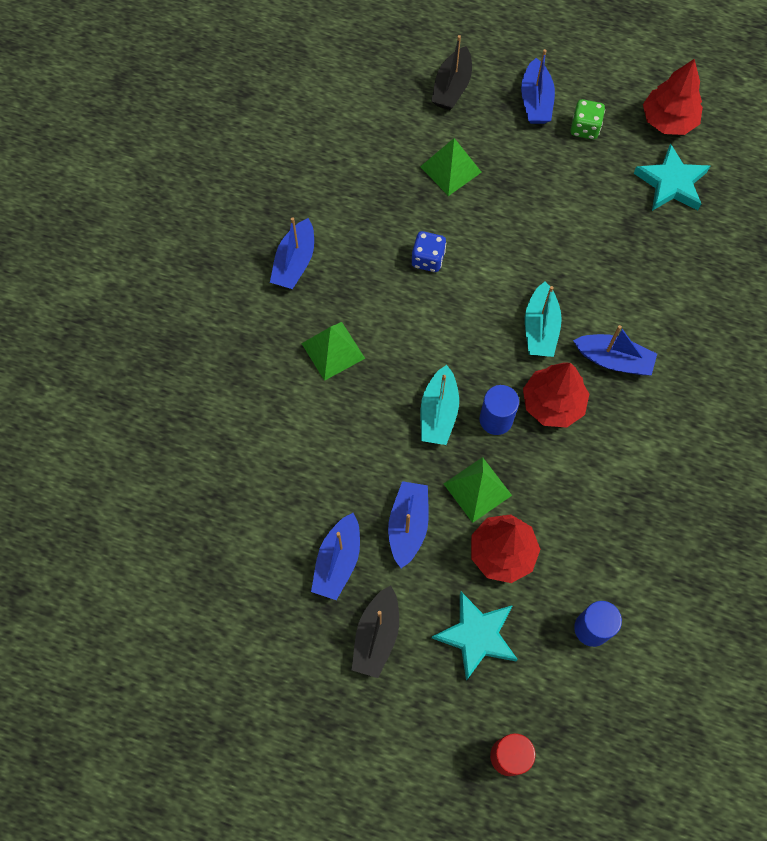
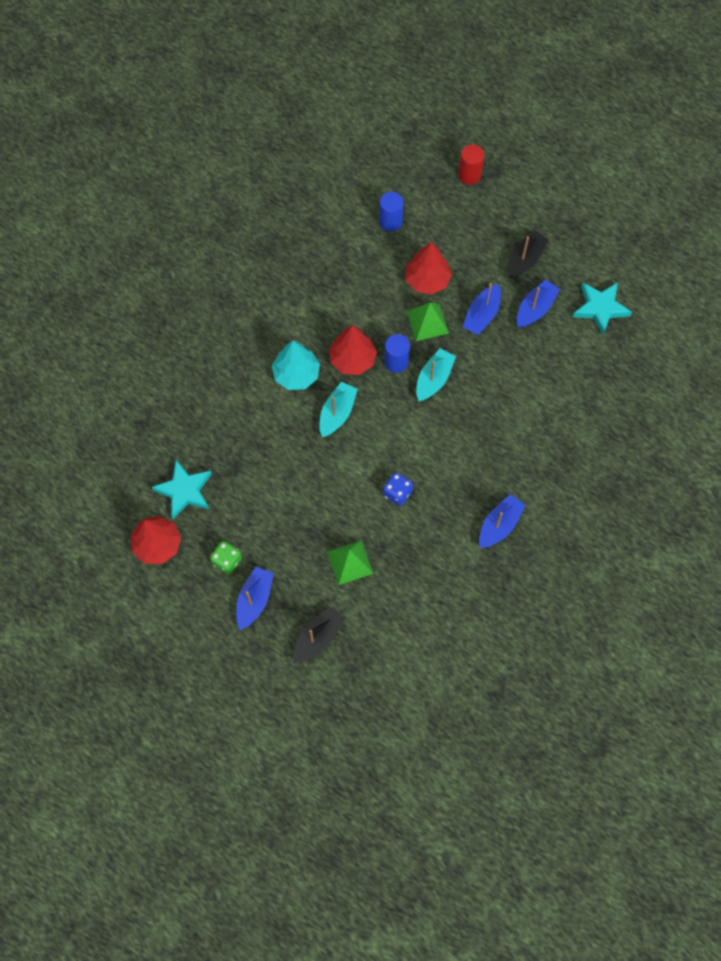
camera: 160 degrees left, 0 degrees up
(333, 350) = (493, 447): green pyramid -> none
(476, 636) = (463, 240): turquoise star -> turquoise star (600, 308)
(613, 360) = (296, 374): blue boat -> turquoise tree

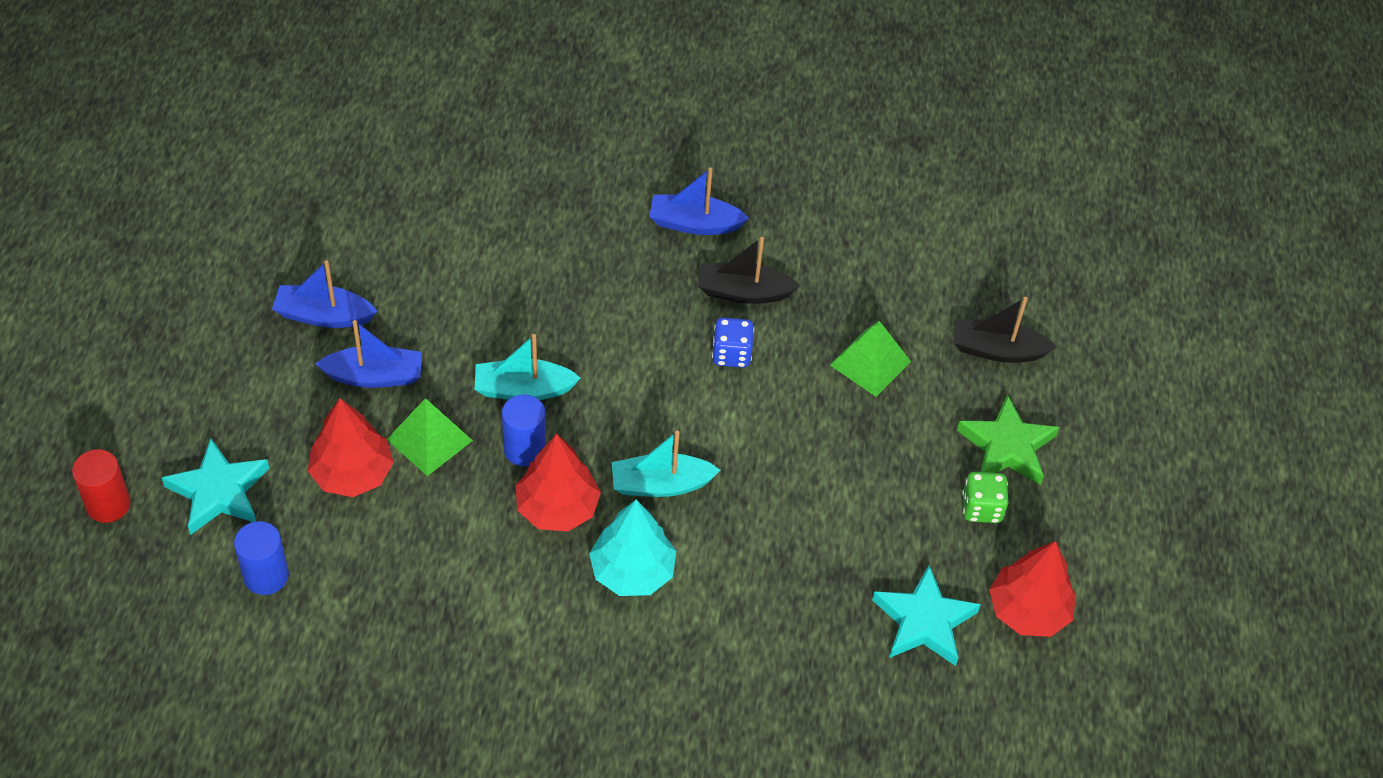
camera: 125 degrees left, 15 degrees down
(254, 600) = (1007, 446): blue boat -> green star
(525, 259) = (240, 362): black boat -> black boat (743, 292)
(600, 308) = (276, 240): turquoise star -> turquoise star (218, 491)

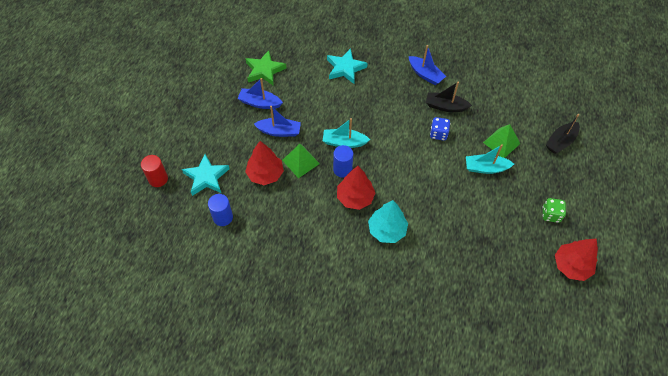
camera: 10 degrees right, 5 degrees up
(661, 484) = (402, 191): turquoise boat -> turquoise boat (485, 168)
(694, 224) = (425, 74): blue boat -> blue boat turned 150 degrees counterclockwise
(924, 621) = (521, 266): turquoise star -> turquoise star (345, 68)
(997, 350) = (560, 141): black boat -> black boat turned 60 degrees counterclockwise
(1007, 446) = (563, 186): green star -> green star (264, 70)

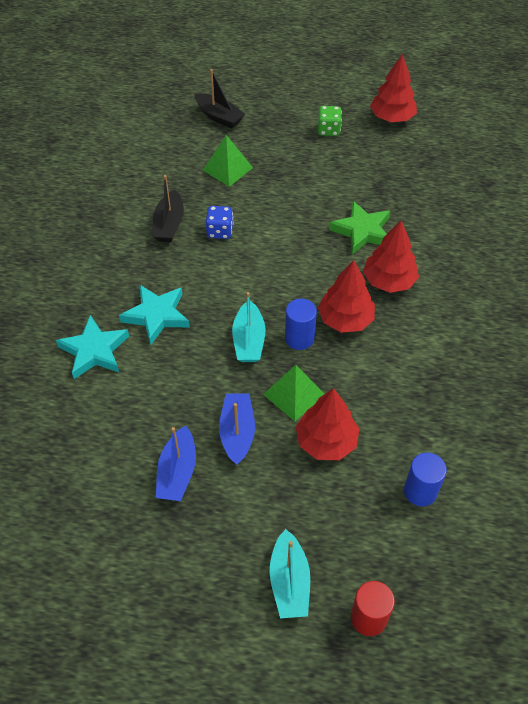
camera: 95 degrees left, 5 degrees down
(206, 177) = (349, 533): turquoise star -> turquoise star (156, 316)
(264, 70) = (99, 476): green star -> green star (362, 231)
(387, 230) = (388, 281): turquoise tree -> red tree
(425, 74) = (107, 248): blue boat -> none
(485, 168) = (270, 184): turquoise boat -> turquoise boat (289, 582)

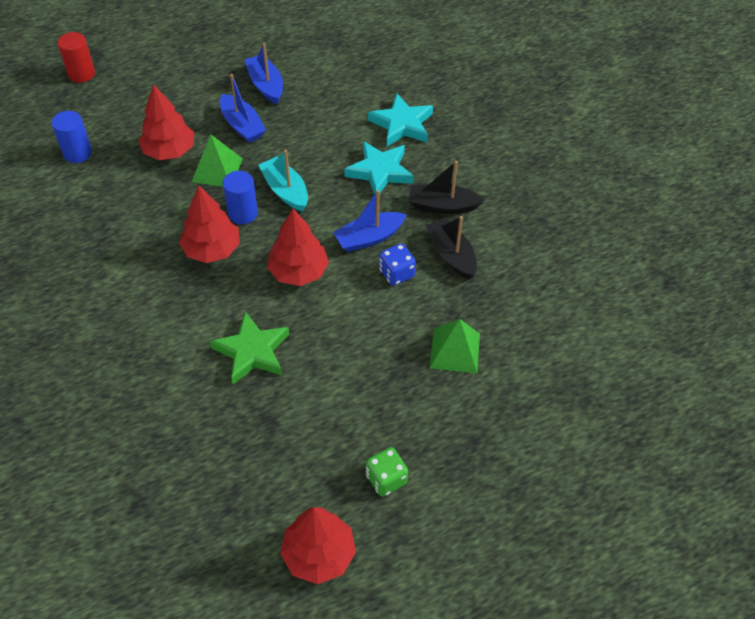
camera: 145 degrees right, 0 degrees up
(216, 266) = (369, 238): none -> blue boat
(219, 116) = (533, 420): black boat -> black boat (442, 206)
(289, 582) = (145, 68): turquoise boat -> none
(388, 281) = (192, 308): red tree -> red tree (299, 271)

